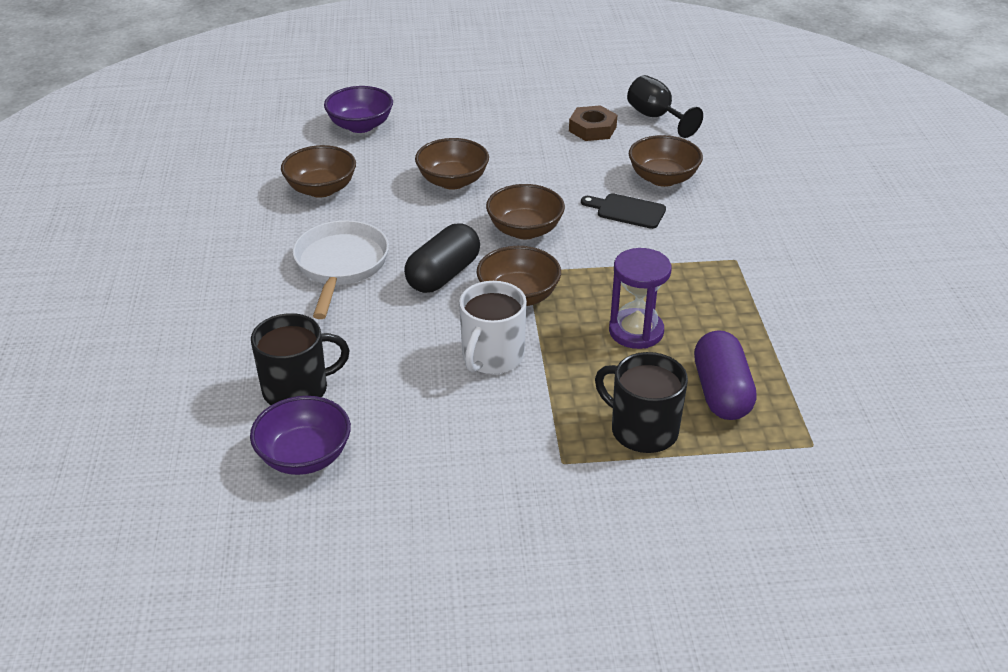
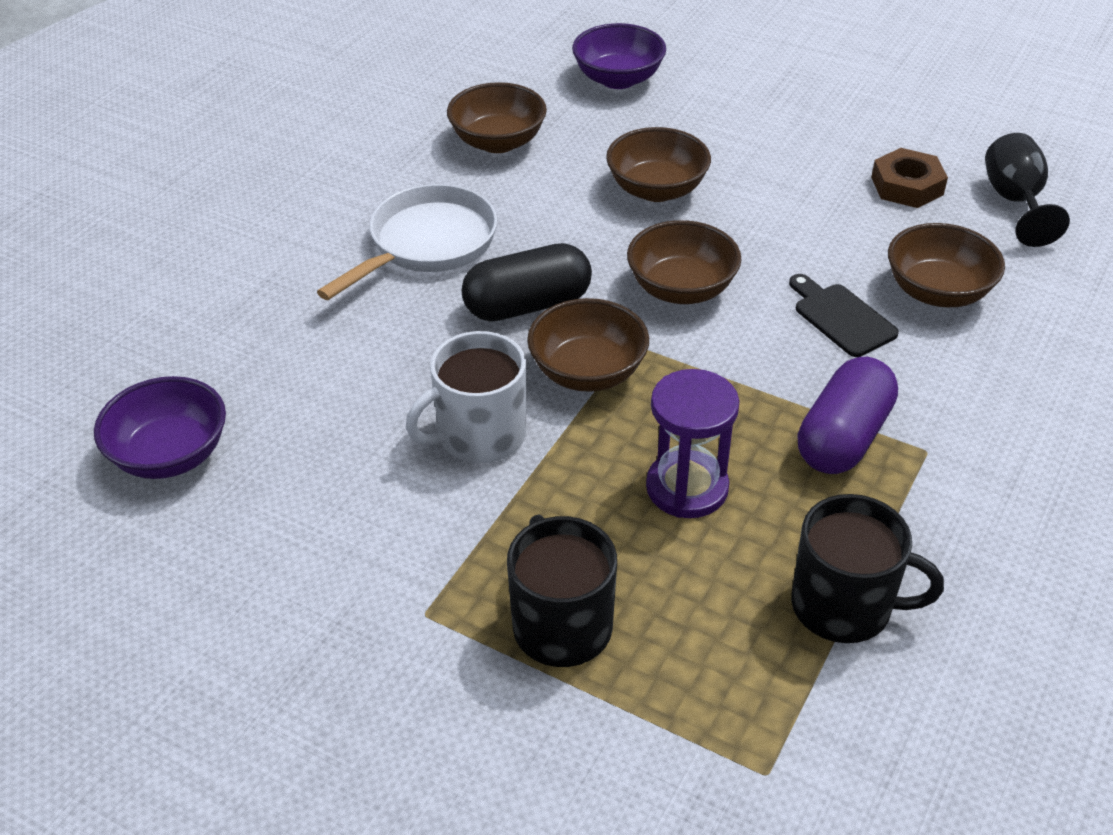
camera: 35 degrees right, 5 degrees up
(297, 389) = (240, 372): black mug -> black mug (844, 606)
(721, 392) = (715, 629): purple capsule -> purple capsule (843, 437)

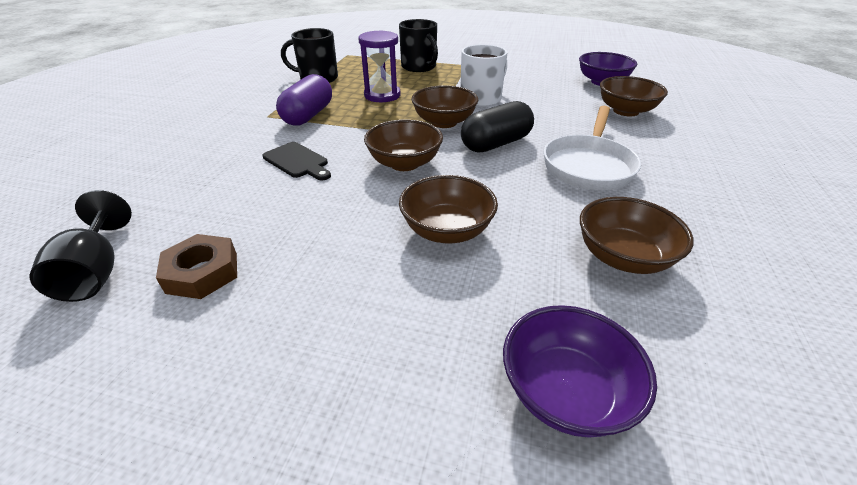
camera: 165 degrees right, 5 degrees down
(937, 292) = (223, 184): brown bowl -> brown bowl (625, 111)

